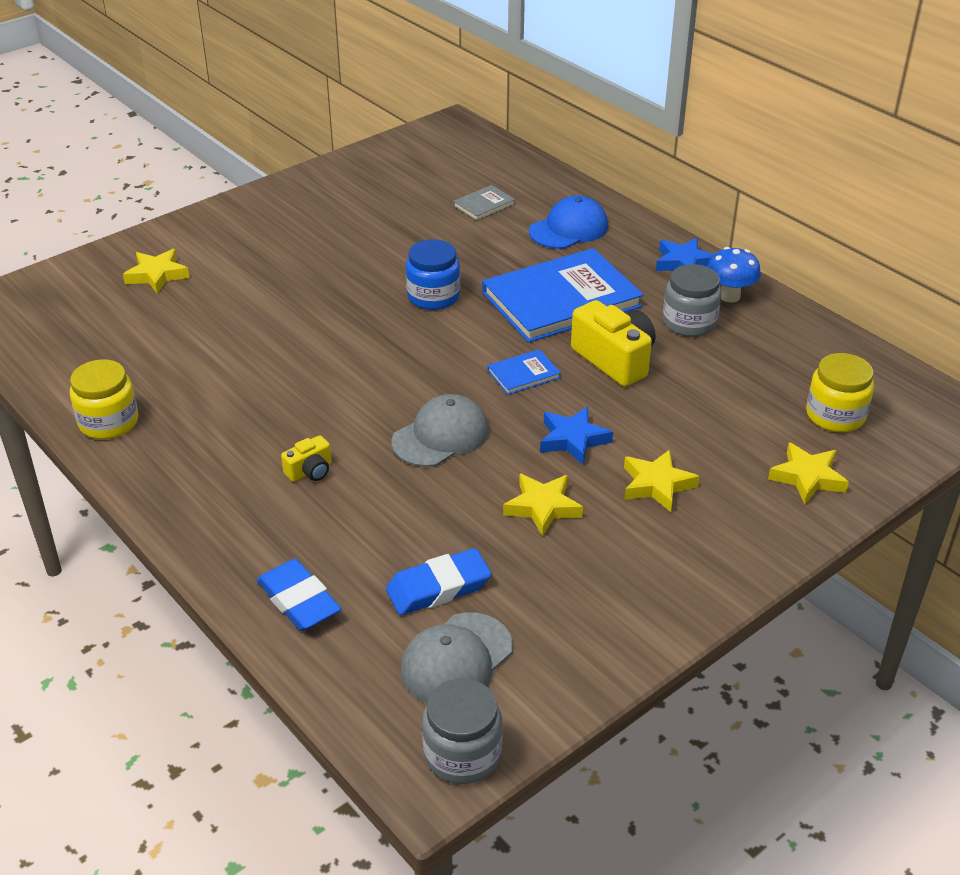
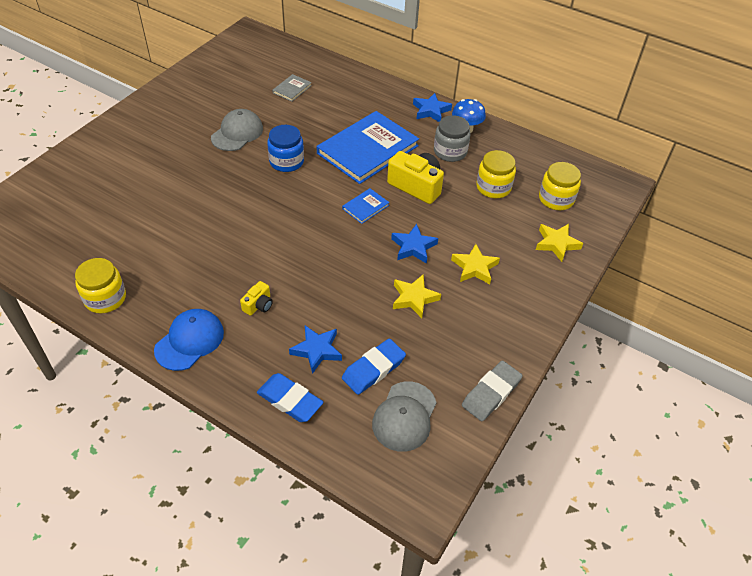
camera: 20 degrees left, 10 degrees up
(157, 275) = (92, 179): yellow star -> none
(367, 545) = (317, 350): none -> blue star
(440, 436) = (332, 262): grey cap -> grey cap (237, 133)
(462, 754) = (434, 480): grey jar -> none
(569, 229) = (352, 98): blue cap -> blue cap (189, 341)
(605, 660) = (491, 393): none -> grey eraser
(737, 382) = (493, 187): none -> yellow jar

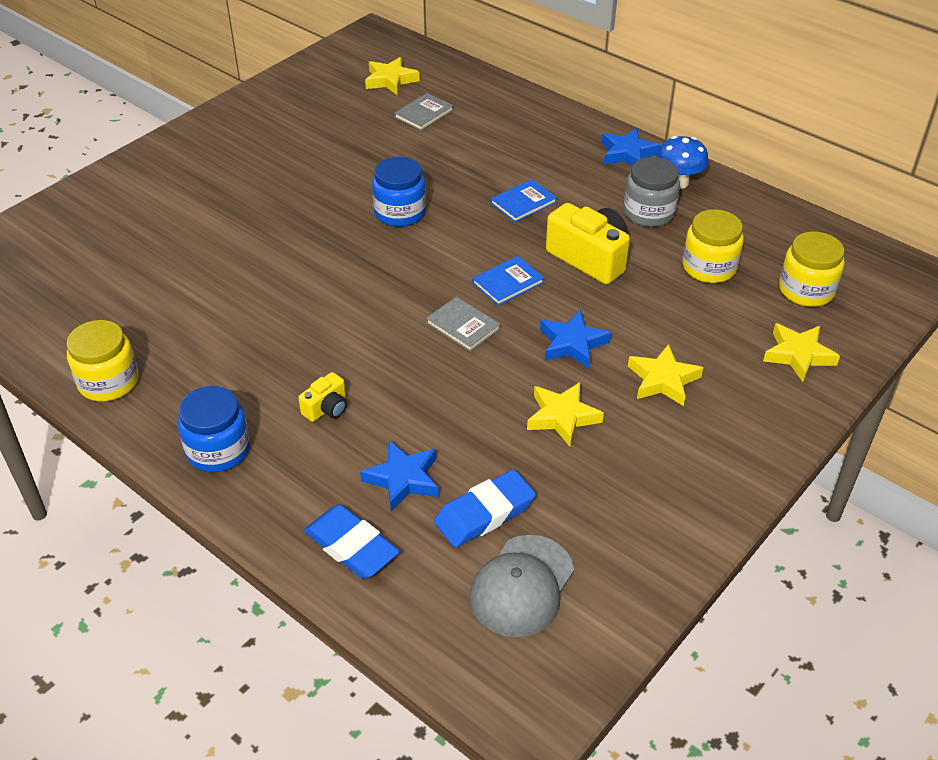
camera: 10 degrees right, 5 degrees down
(189, 341) = (218, 450): blue cap -> blue jar
(237, 133) = (334, 169): grey cap -> none
(266, 65) = (390, 80): none -> yellow star
(340, 239) = (463, 326): none -> grey book
(367, 149) = (523, 202): blue book -> blue book, size x0.43
(491, 393) = (662, 565): grey eraser -> none

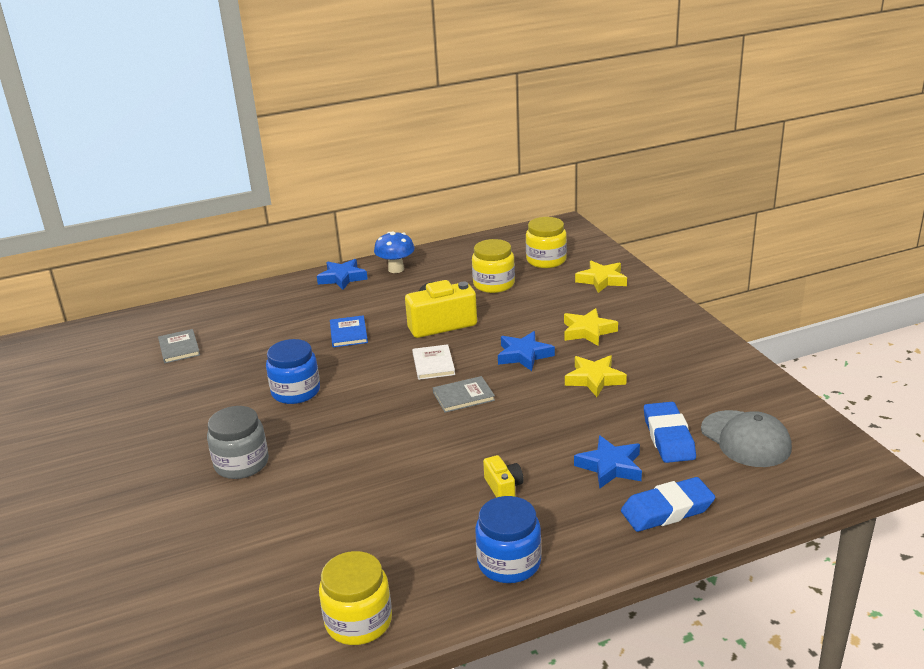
camera: 60 degrees left, 15 degrees down
(390, 80) = (108, 352): yellow star -> none
(508, 282) = (433, 364): blue book -> white book
(649, 213) = (416, 289): grey jar -> grey jar (241, 463)

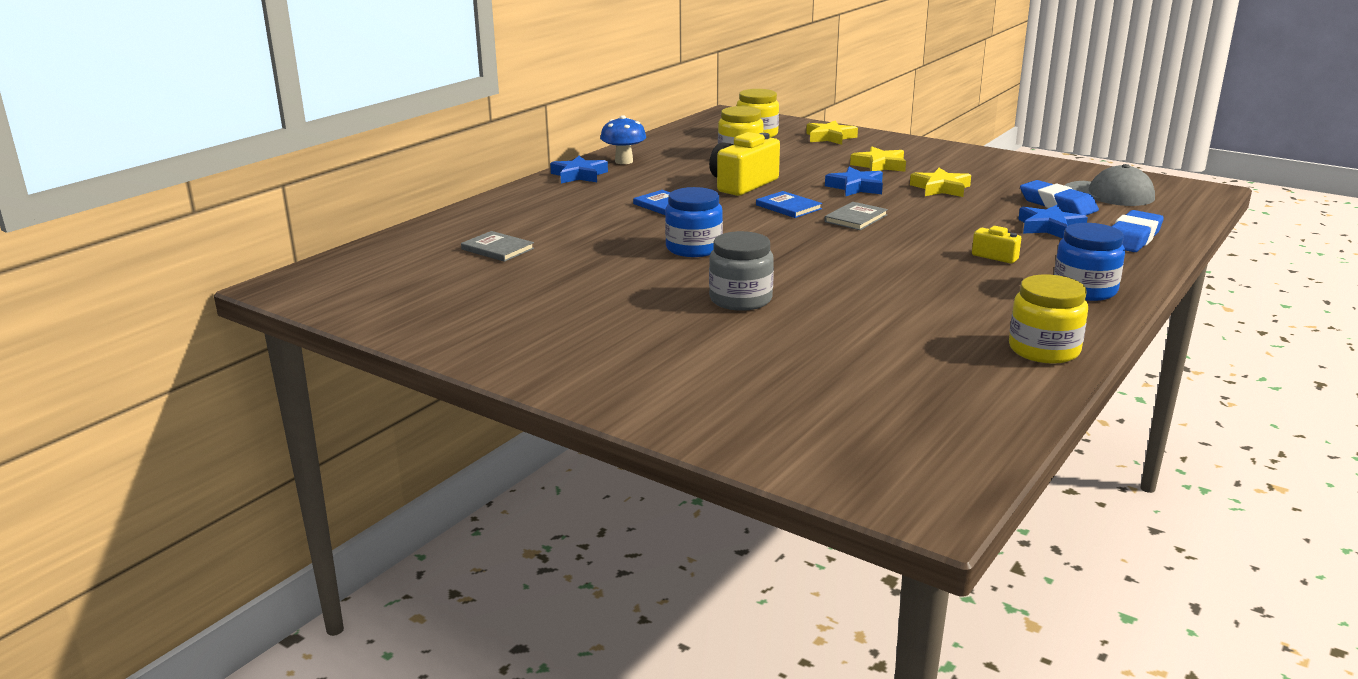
camera: 35 degrees left, 5 degrees down
(433, 364) = (788, 207): white book -> blue book

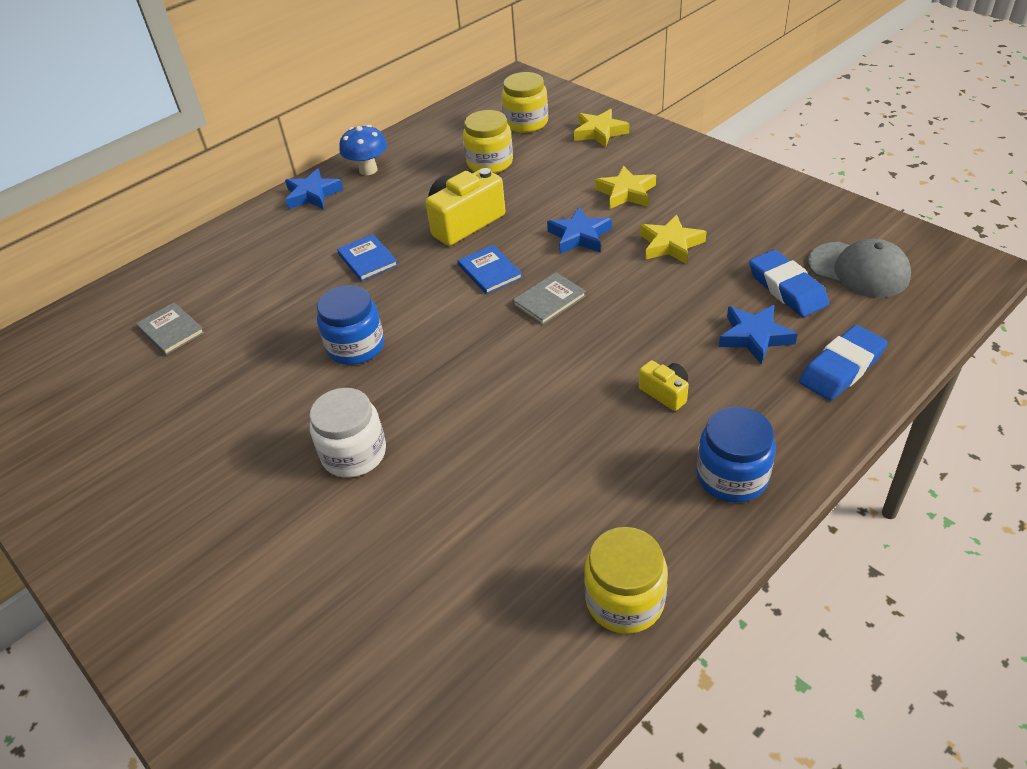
camera: 15 degrees right, 20 degrees up
(740, 299) = (354, 454): grey jar -> white jar

